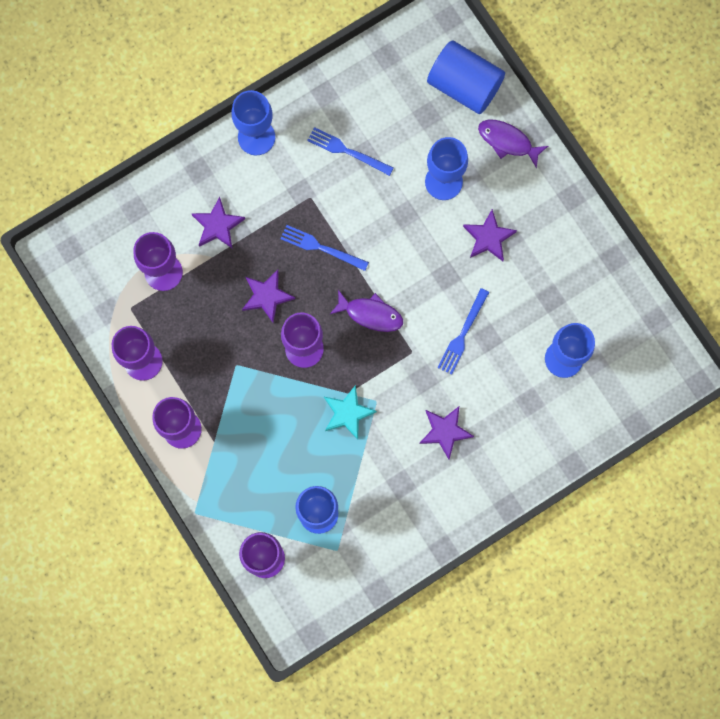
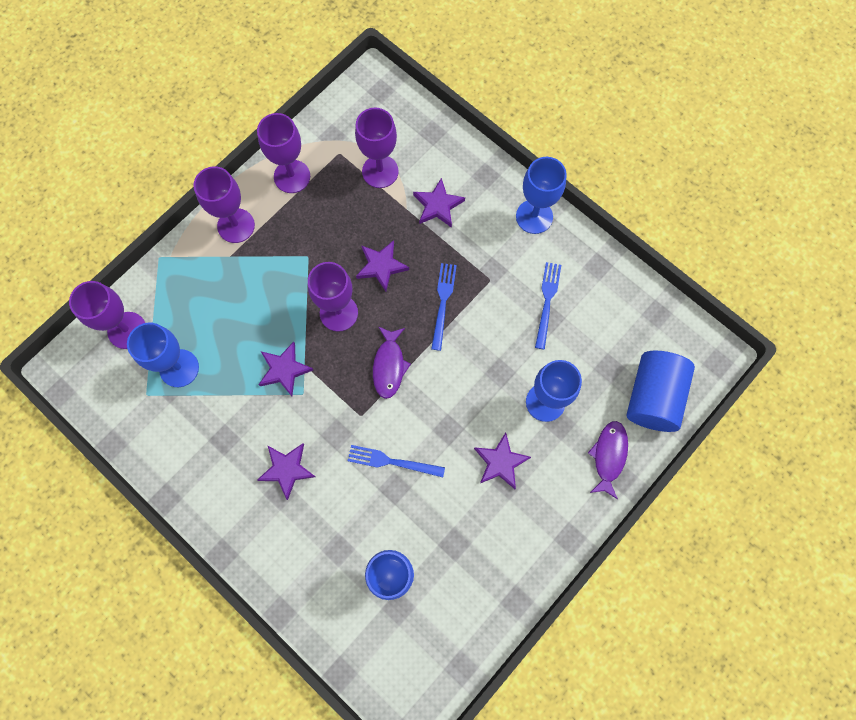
camera: 75 degrees right, 5 degrees down
(347, 413) = (284, 369): turquoise star -> purple star

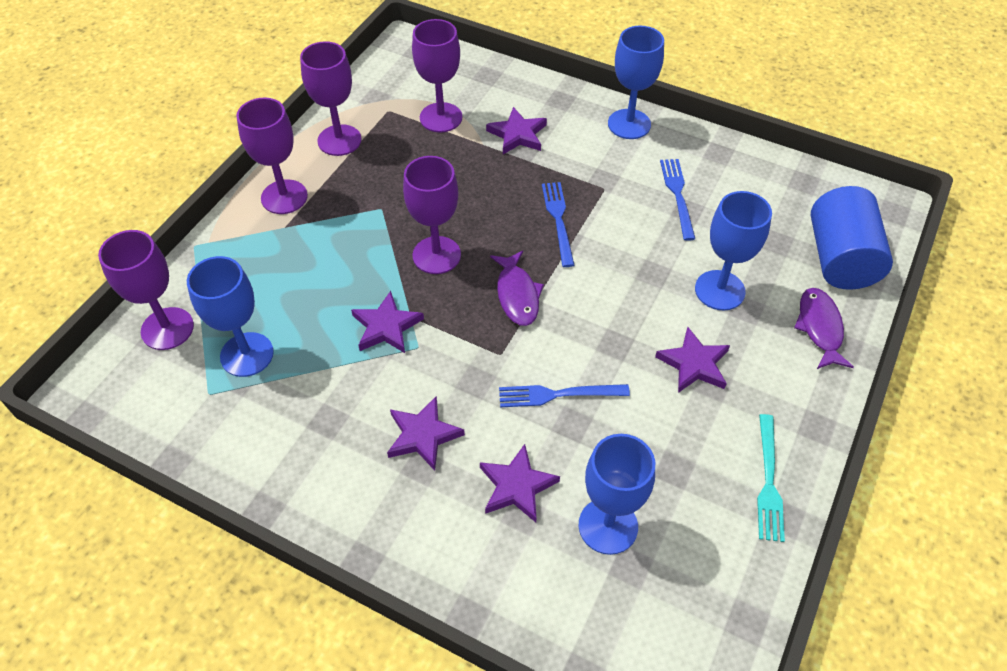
camera: 15 degrees left, 20 degrees down
(381, 266) = (473, 201): purple star -> purple star (517, 486)
(516, 572) = (768, 482): none -> turquoise fork

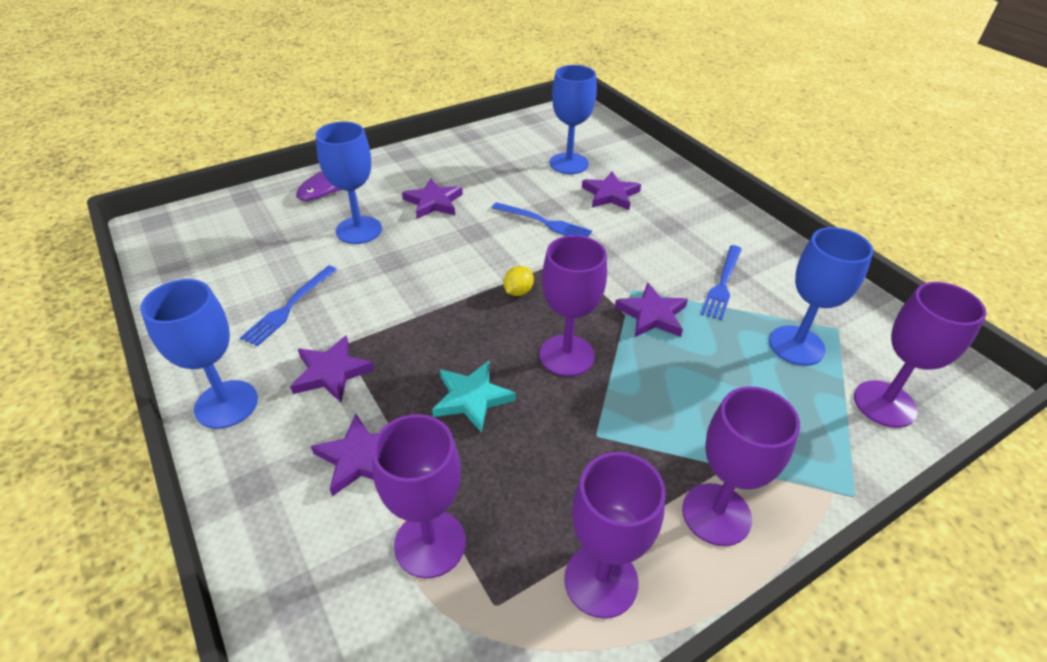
camera: 150 degrees left, 10 degrees down
(423, 435) = (659, 238): purple star -> purple star (331, 372)
(481, 195) = (472, 398): none -> turquoise star
(517, 294) = (518, 291): purple fish -> yellow lemon
(558, 220) = (421, 335): blue fork -> blue fork (722, 284)
(768, 482) = (459, 147): turquoise fork -> none
(840, 258) = (247, 212): blue cylinder -> none

